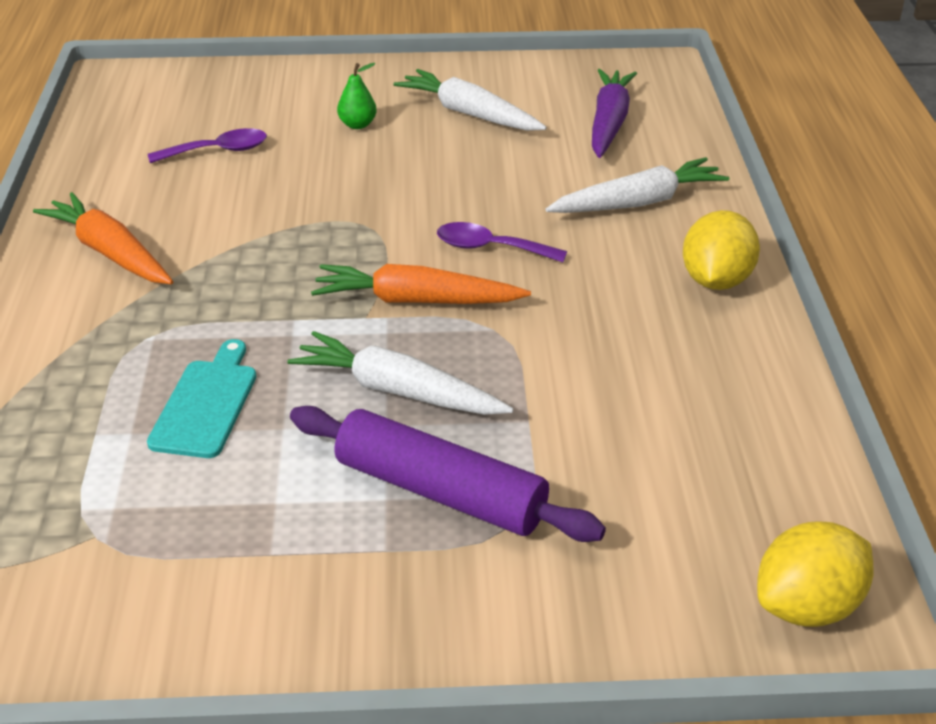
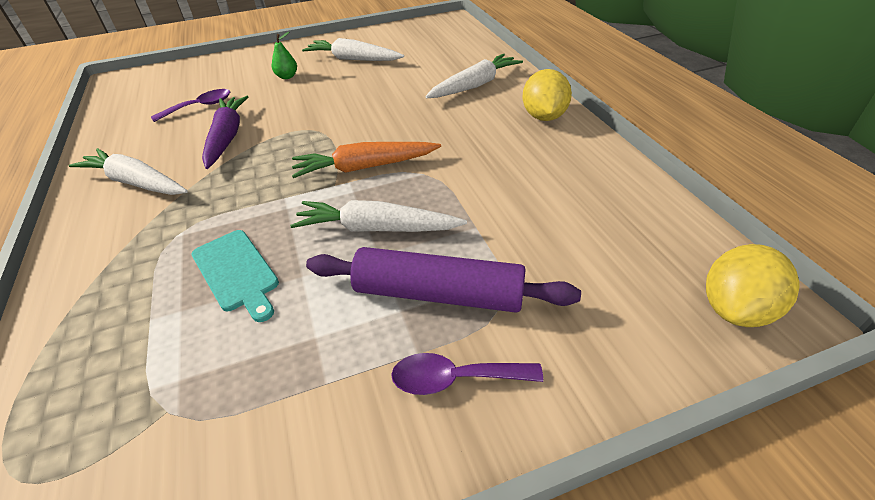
camera: 15 degrees left, 5 degrees up
(110, 253) = (136, 183): orange carrot -> white carrot
(206, 404) = (236, 272): turquoise cutting board -> turquoise cutting board turned 150 degrees clockwise
(490, 248) = (399, 127): purple spoon -> purple spoon (455, 379)
(609, 123) = (436, 50): purple carrot -> purple carrot (227, 138)

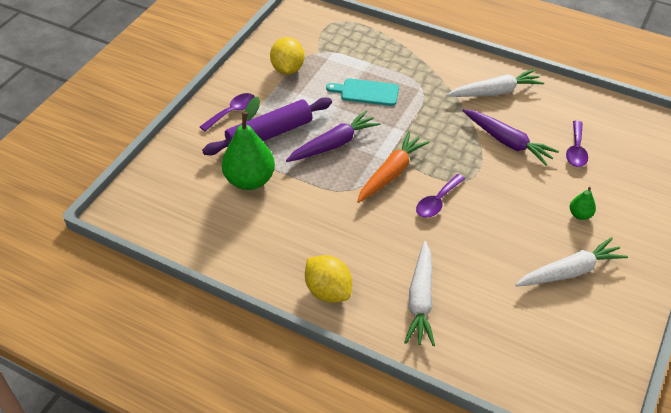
camera: 135 degrees right, 5 degrees up
(365, 128) = (437, 202): none -> purple spoon
(377, 228) = (333, 144): white carrot -> purple carrot
(530, 244) = (250, 180): none -> green pear
(735, 309) = (135, 201): yellow lemon -> yellow lemon (287, 69)

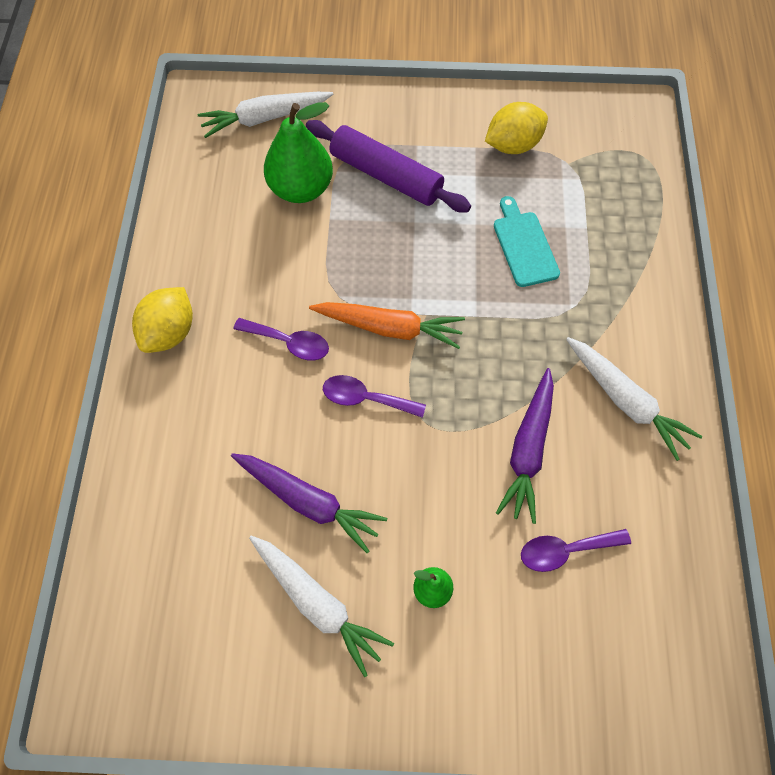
camera: 65 degrees right, 15 degrees up
(232, 112) = (402, 124): purple spoon -> purple spoon (289, 343)
(333, 144) = (405, 247): purple carrot -> purple carrot (308, 502)
(420, 299) = (195, 434): white carrot -> white carrot (265, 118)

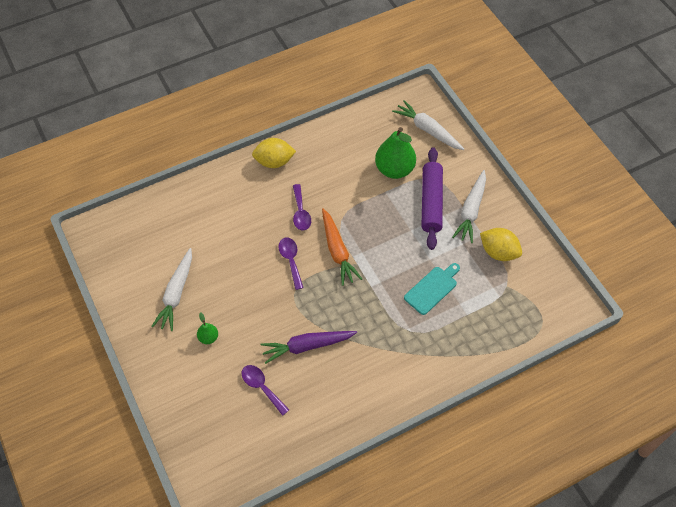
camera: 60 degrees right, 5 degrees down
(308, 502) = (223, 264): purple carrot -> none
(625, 401) = (365, 380): white carrot -> white carrot (471, 210)

